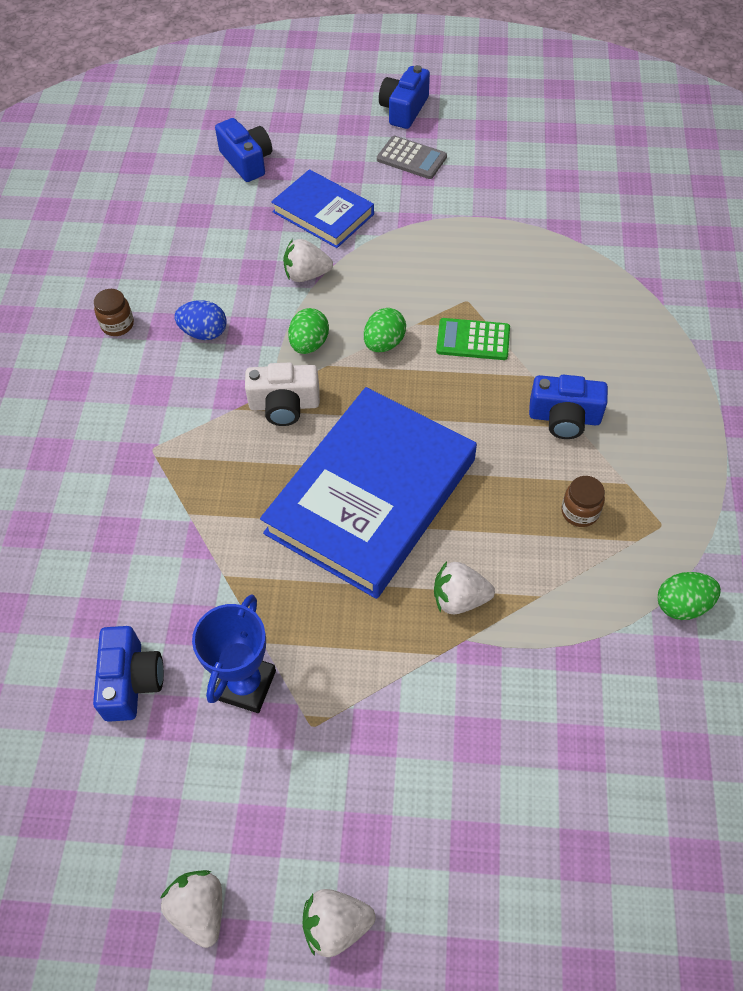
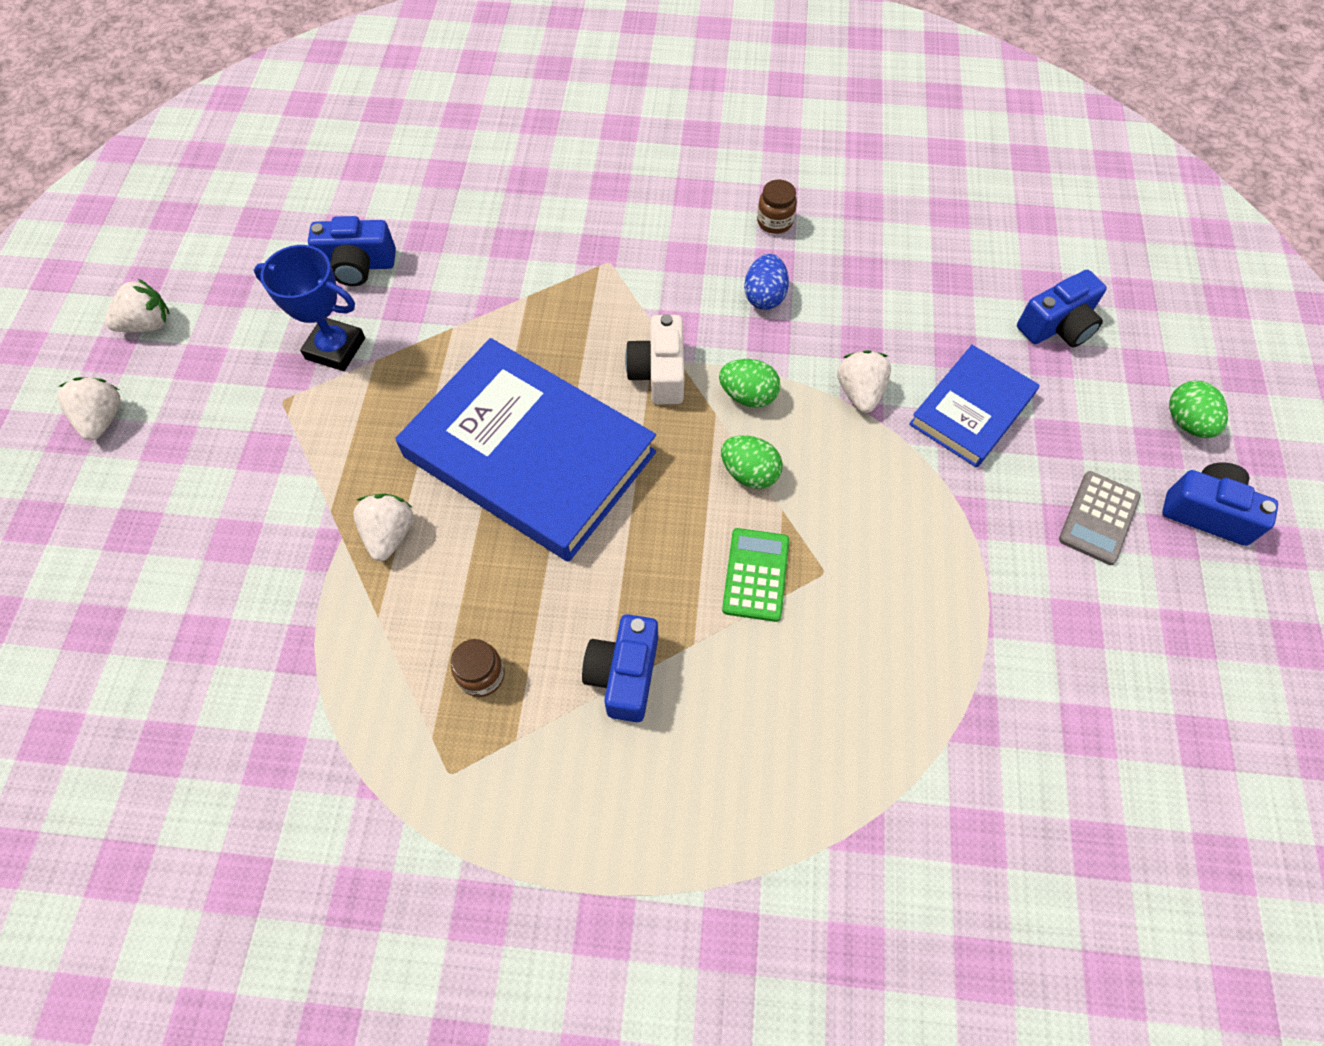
camera: 90 degrees right, 5 degrees up
(682, 605) = (336, 778): green egg -> green egg (1186, 422)

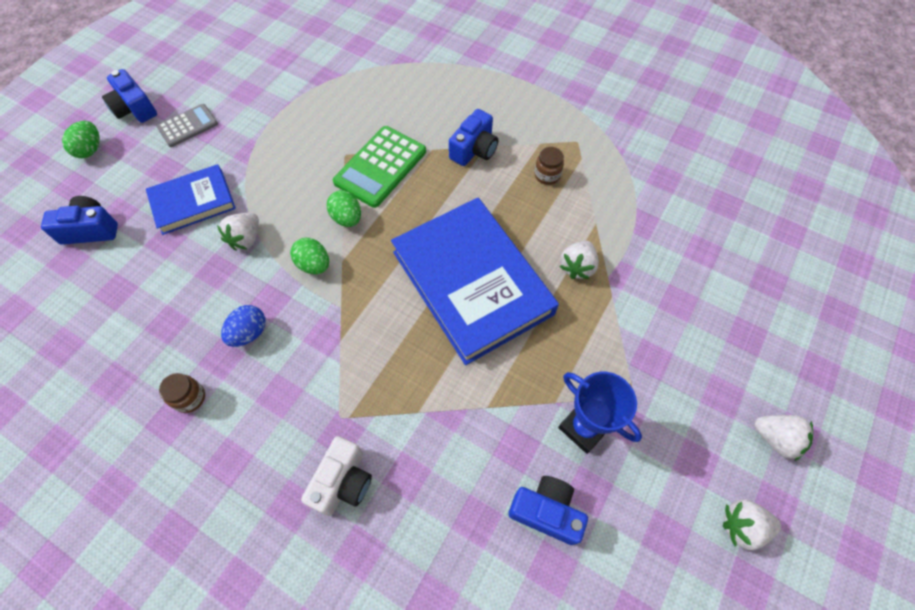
camera: 155 degrees left, 0 degrees up
(103, 419) = (775, 438): white strawberry -> white strawberry turned 75 degrees counterclockwise
(659, 373) = (359, 304): white camera -> white camera (343, 481)
(755, 575) = (380, 167): green calculator -> green calculator, size x1.61

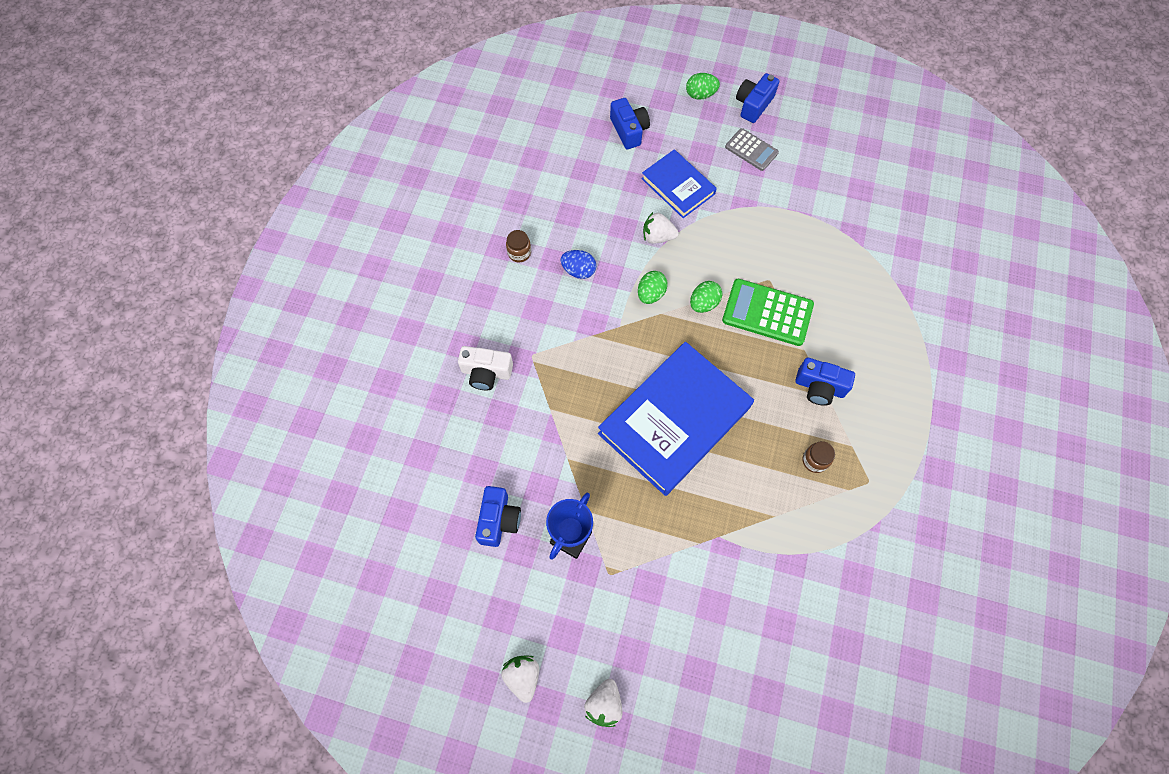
camera: 75 degrees right, 5 degrees up
(577, 267) = (720, 507): white strawberry -> none

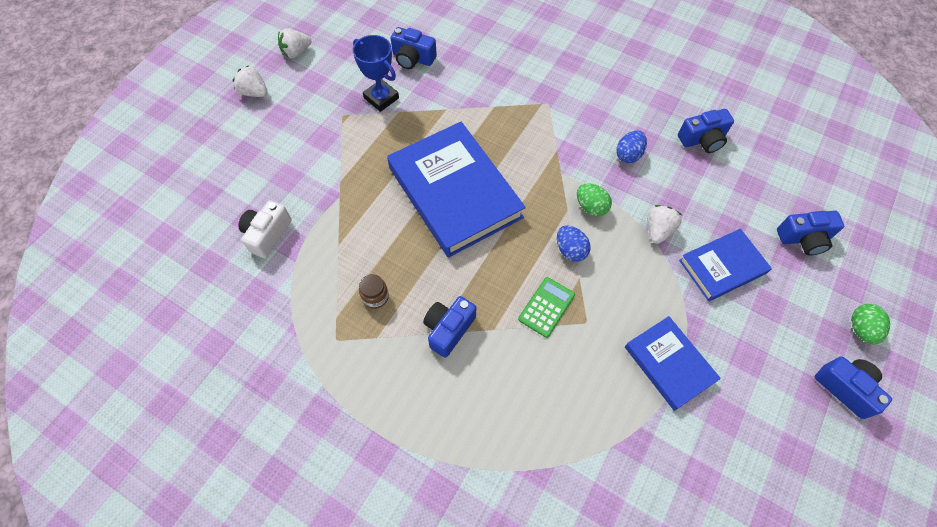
camera: 105 degrees right, 5 degrees down
(486, 372) = (539, 71): white camera -> white camera (267, 234)
(519, 253) = (656, 114): brown jar -> none
(523, 676) = (296, 52): white strawberry -> white strawberry turned 150 degrees clockwise
(541, 210) = (702, 140): none -> blue camera
(703, 303) = (570, 250): green egg -> blue egg
(751, 150) = (771, 362): grey calculator -> none
(767, 313) = (546, 307): green calculator -> green calculator, size x0.62
(781, 216) = (669, 364): none -> blue book

